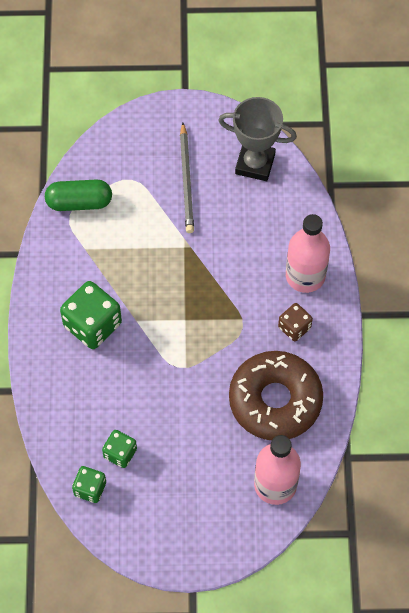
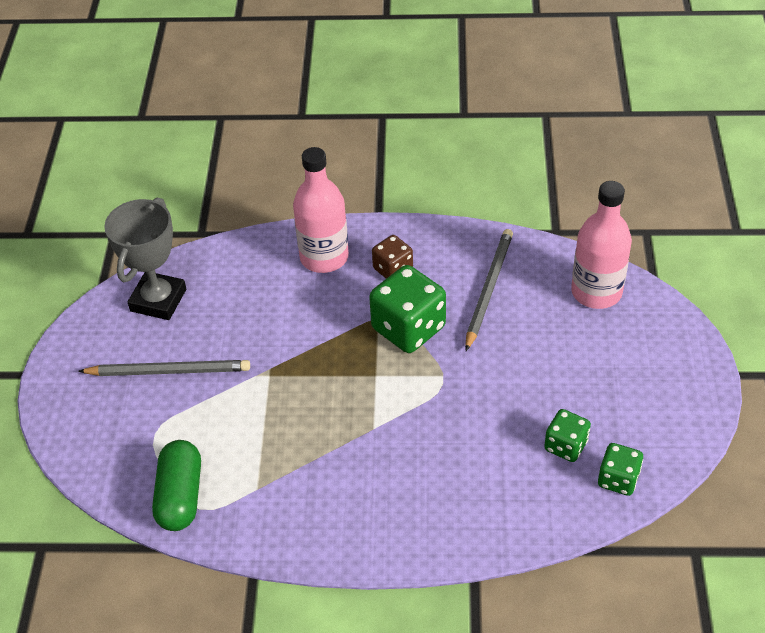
camera: 85 degrees left, 15 degrees down
(92, 325) = (377, 478): green dice -> green dice (408, 328)
(275, 400) = (488, 289): brown donut -> grey pencil

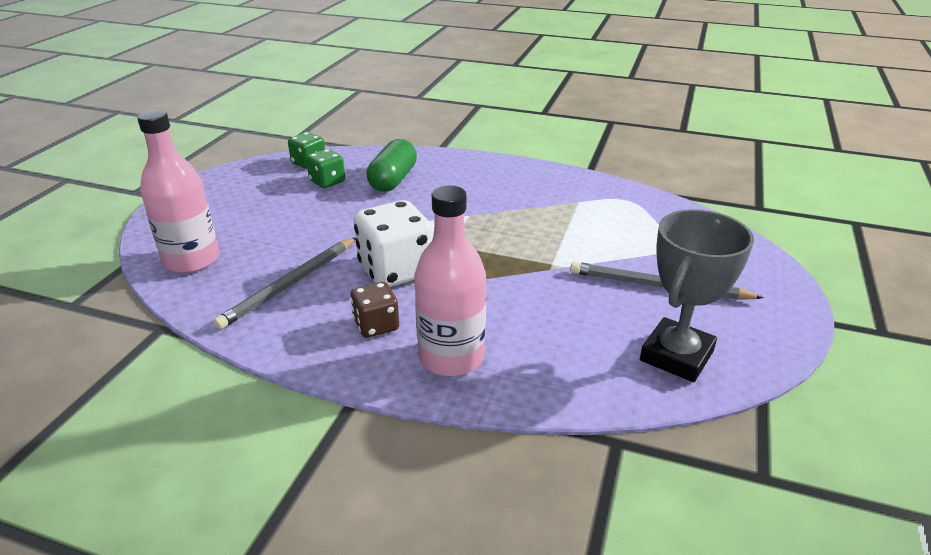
camera: 165 degrees left, 15 degrees down
(180, 496) = (643, 207): green capsule -> green capsule (393, 180)
(408, 328) = (395, 270): green dice -> white dice

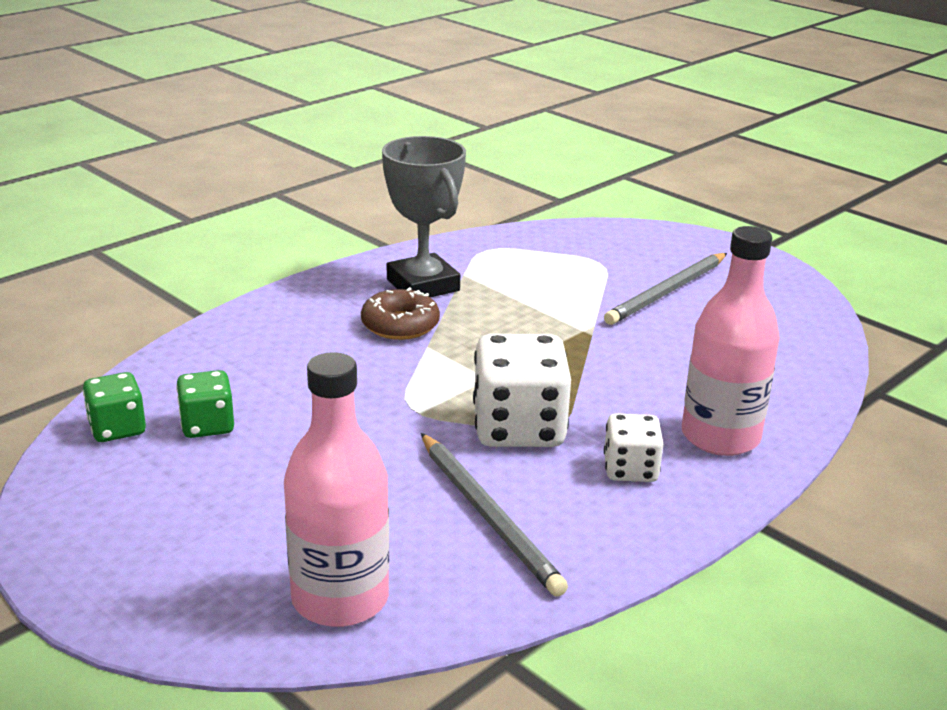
camera: 65 degrees left, 5 degrees down
(376, 325) = (630, 470): brown dice -> white dice
(393, 180) = (268, 372): green capsule -> none
(485, 200) = (400, 325): none -> brown donut
(676, 356) = (781, 323): grey trophy -> grey trophy (423, 285)

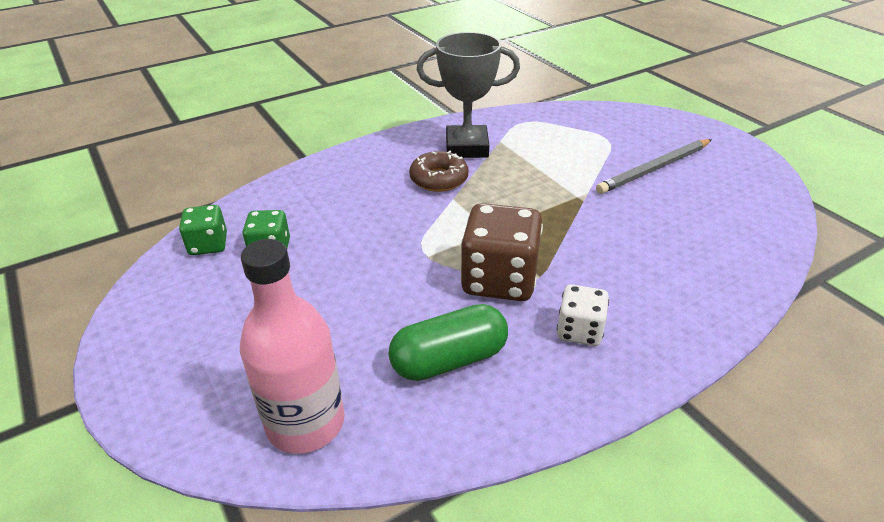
camera: 15 degrees right, 10 degrees up
(423, 285) = (467, 147): grey trophy -> grey trophy turned 75 degrees counterclockwise
(488, 516) = (449, 359): grey pencil -> green capsule
(518, 428) = (499, 280): white dice -> brown dice
(720, 437) = (665, 308): pink bottle -> none

